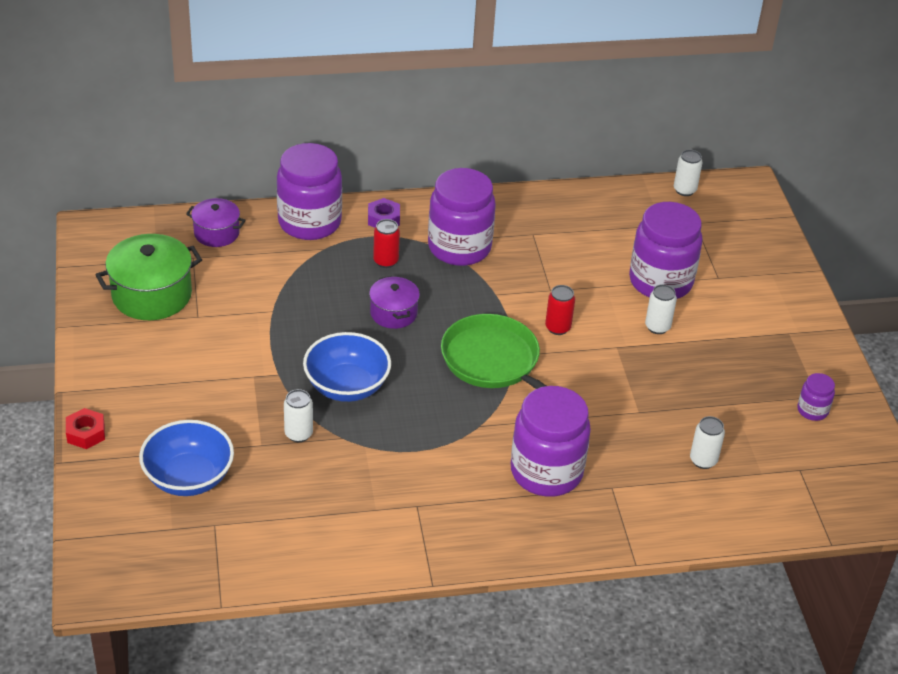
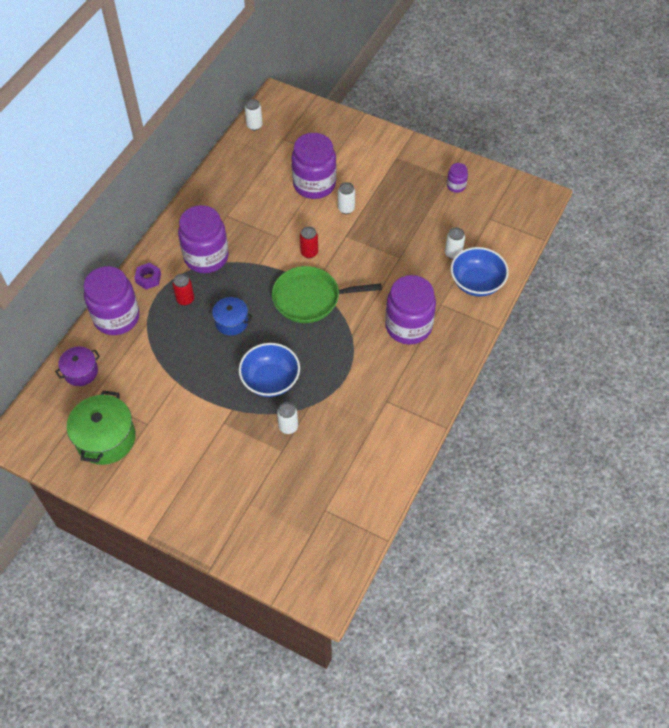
camera: 50 degrees left, 15 degrees up
(86, 433) = (197, 540): red nut -> none
(188, 478) = (278, 503): blue bowl -> blue bowl (476, 283)
(393, 313) = (231, 322): purple pot -> blue pot

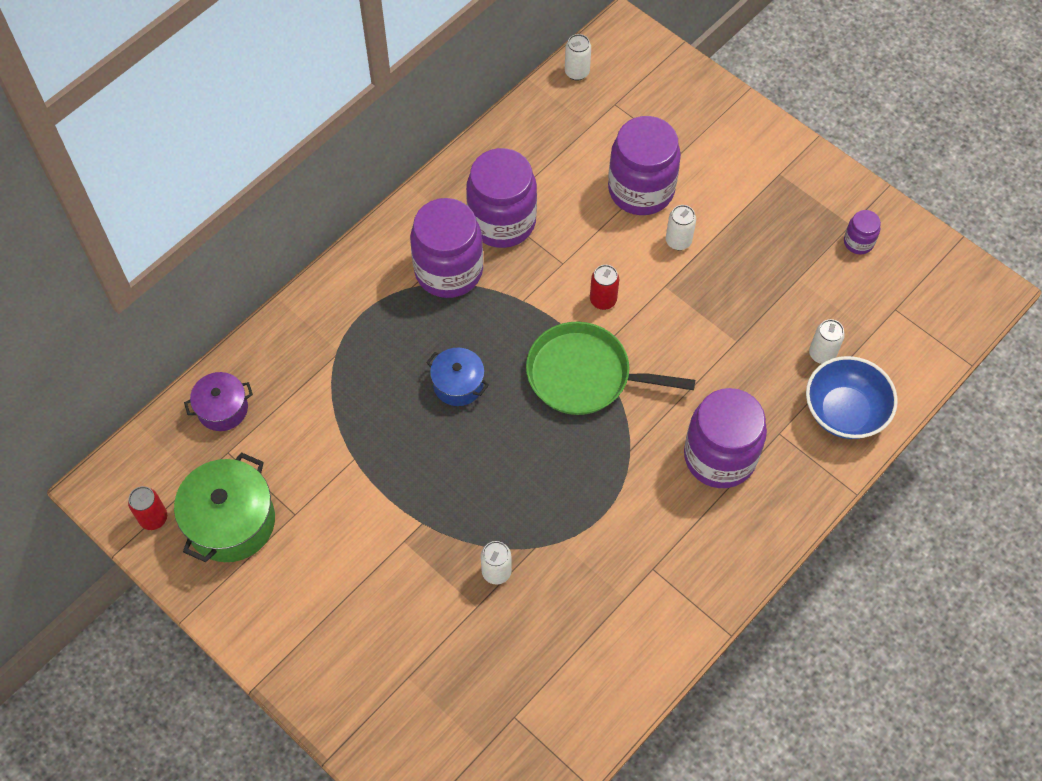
camera: 15 degrees right, 5 degrees up
(116, 317) = (294, 336): purple jar -> purple jar (502, 222)
(148, 278) = (356, 285): purple nut -> none
(185, 299) = (400, 332): red can -> red can (153, 518)
(270, 380) = (490, 492): blue bowl -> none

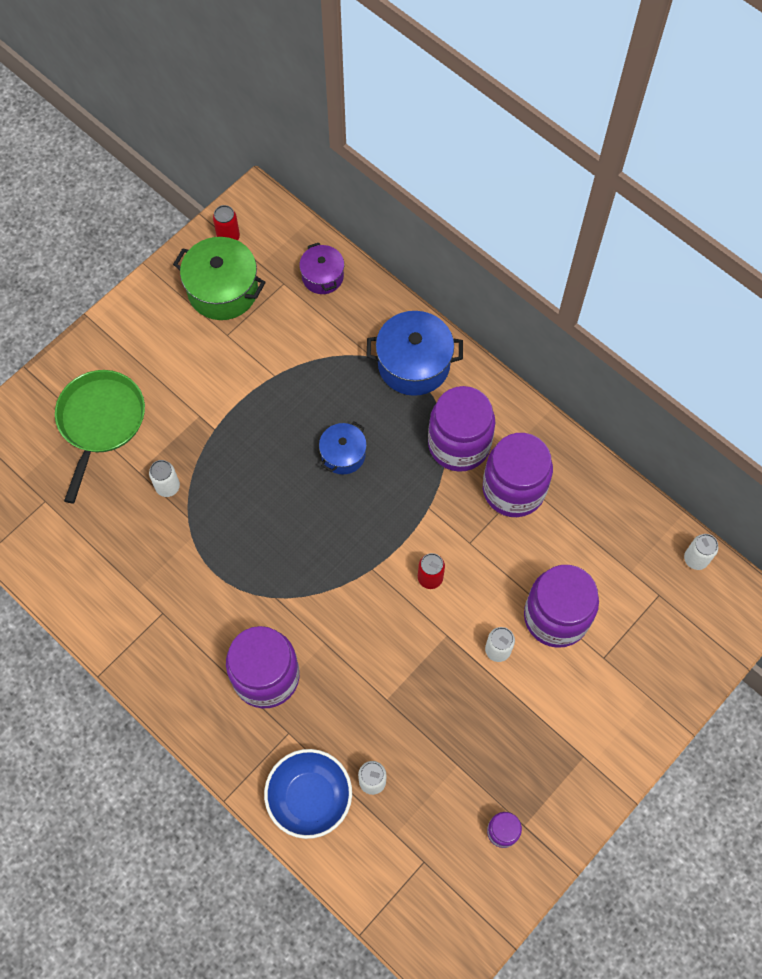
camera: 90 degrees right, 5 degrees up
(347, 313) = (413, 364): none -> blue pot
(584, 375) = (351, 560): green pan -> green pan (100, 421)

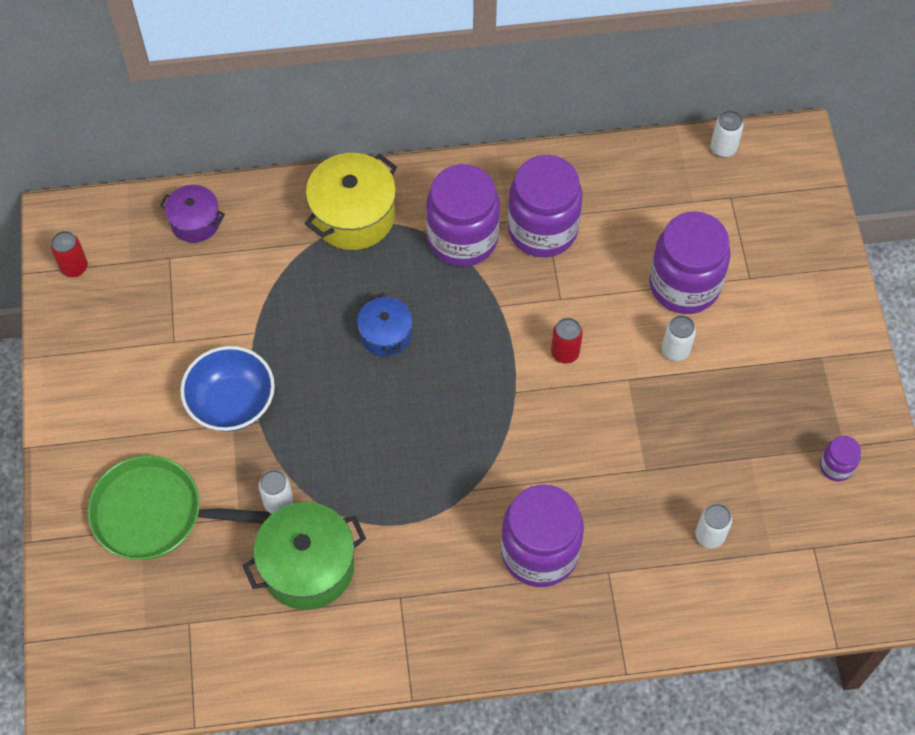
camera: 50 degrees left, 5 degrees down
(100, 421) = (154, 513): green pan -> green pan turned 45 degrees counterclockwise
(223, 290) = (124, 312): green pot -> green pot (308, 566)
(310, 797) = (682, 598): blue bowl -> blue bowl (232, 403)
(413, 364) = (353, 216): blue pot -> yellow pot

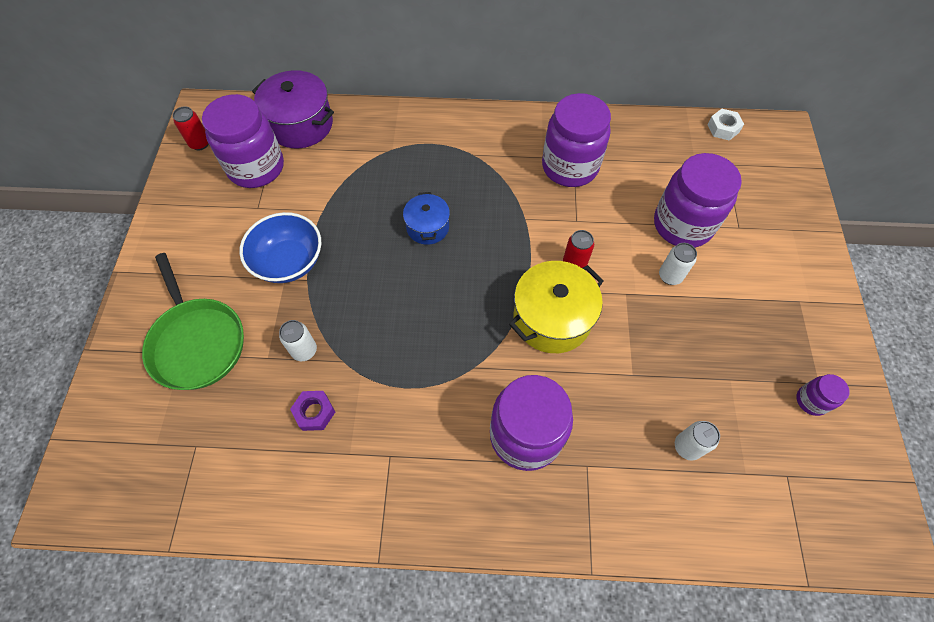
camera: 10 degrees right, 0 degrees up
(154, 513) = (197, 342): green pan -> green pan turned 135 degrees counterclockwise
(195, 222) = (300, 125): purple pot -> purple pot, size x1.68
(308, 566) = (314, 412): green pot -> purple nut
(353, 216) = (422, 137): yellow pot -> yellow pot (552, 319)
(462, 238) = (504, 164): purple jar -> purple jar (256, 168)
(723, 148) = (723, 128): white can -> white nut

